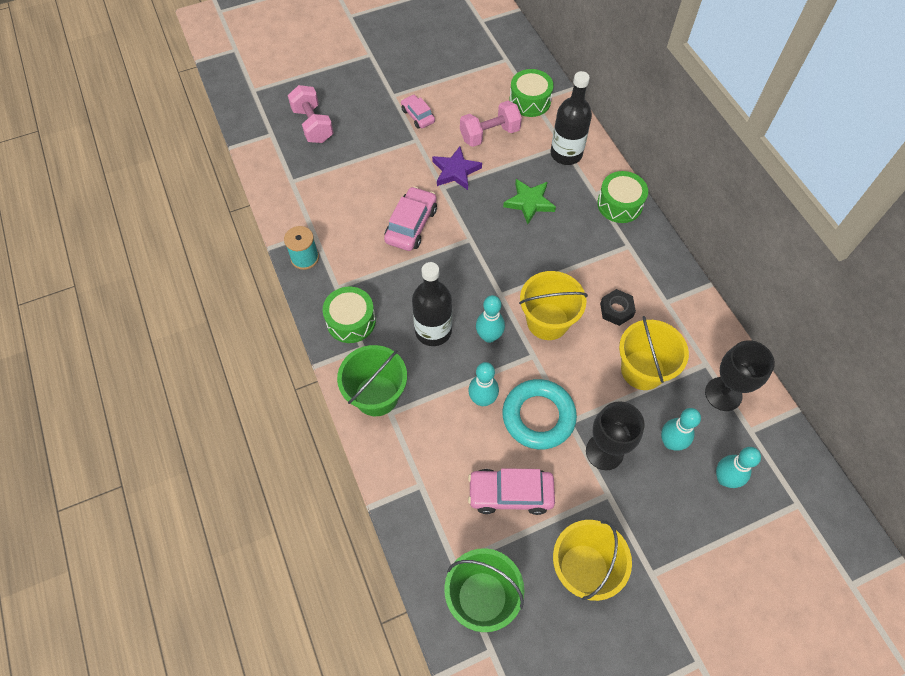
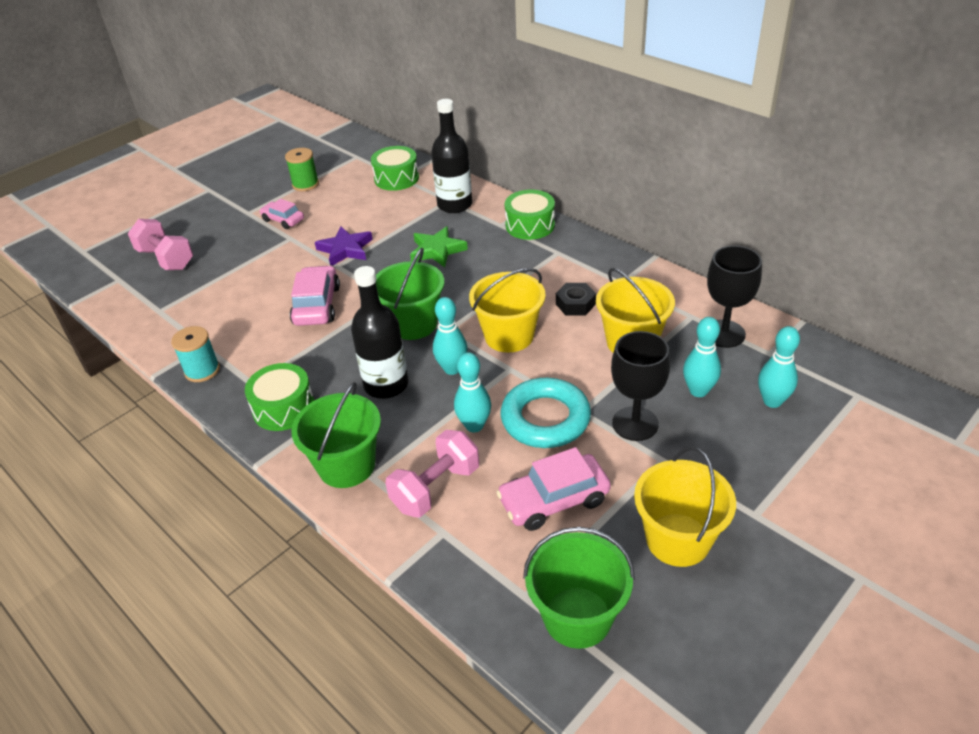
camera: 20 degrees left, 20 degrees down
(451, 79) = (305, 184): none -> green spool
(478, 276) = (413, 324): none -> green bucket
(489, 134) = (367, 213): pink dumbbell -> pink dumbbell (436, 488)

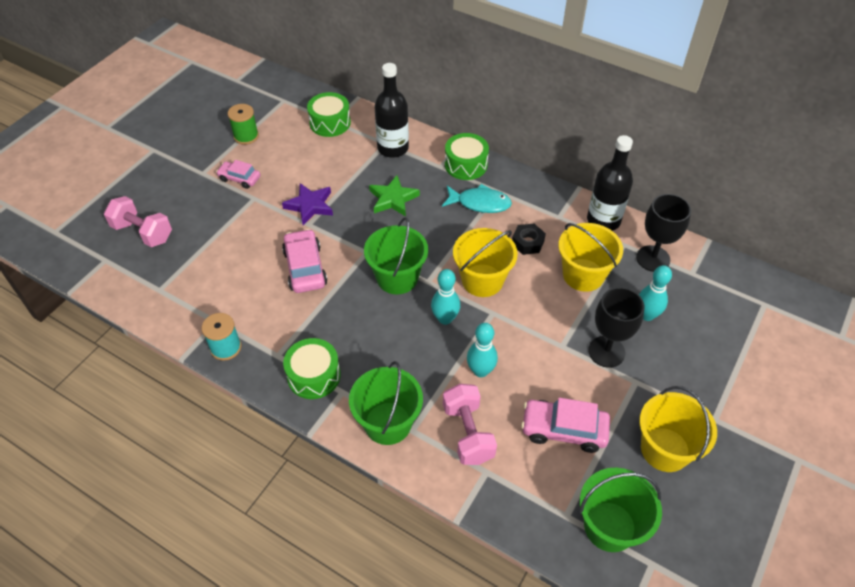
camera: 15 degrees left, 10 degrees up
(386, 385) = (394, 341): black bottle -> black bottle (603, 220)
(436, 488) = (468, 433): pink dumbbell -> pink dumbbell turned 45 degrees counterclockwise
(533, 262) = (480, 203): none -> turquoise fish
(545, 419) = (535, 356): turquoise ring -> none
(554, 500) = (564, 430): pink car -> pink car turned 45 degrees clockwise
(772, 401) = (704, 317): turquoise bowling pin -> none

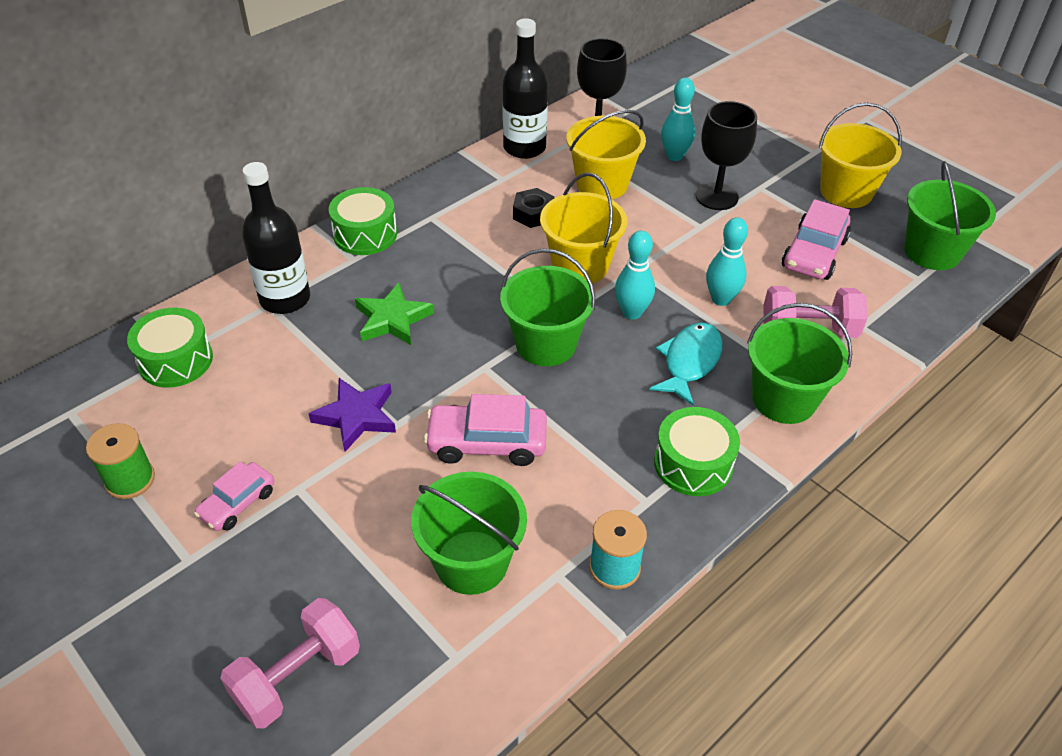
camera: 75 degrees left, 5 degrees down
(219, 281) = (471, 562): none -> green bucket
(480, 203) = (445, 237): turquoise fish -> turquoise fish (689, 362)

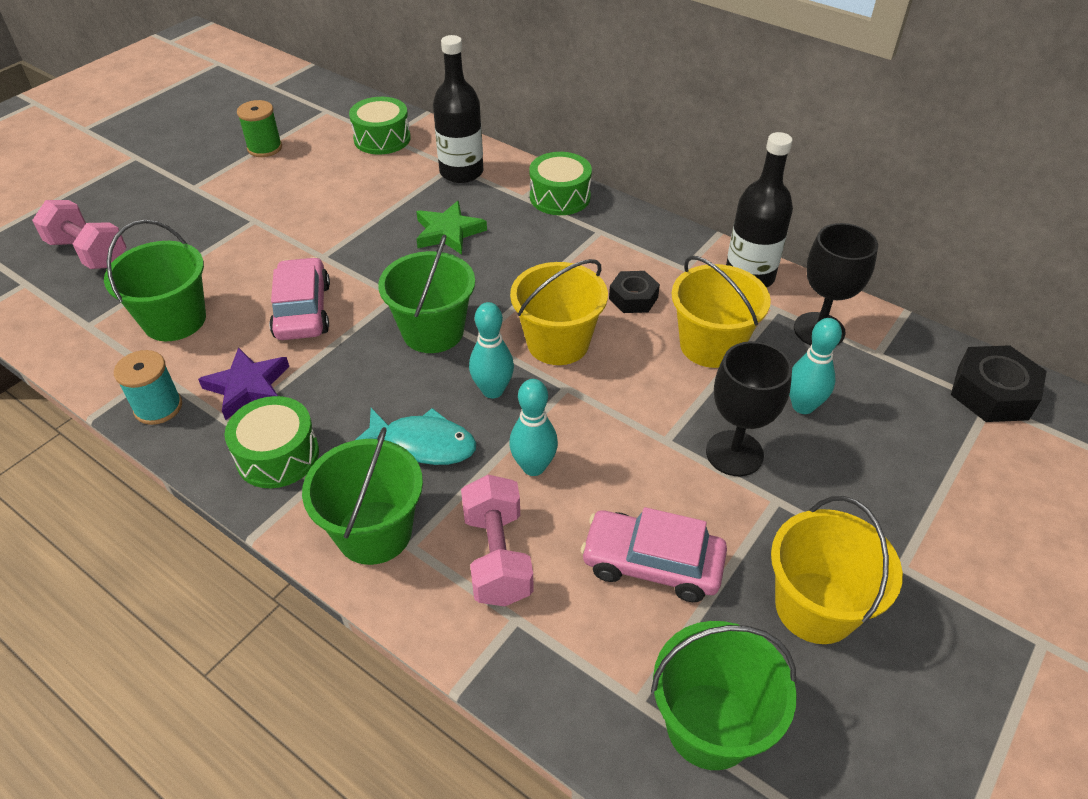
camera: 80 degrees right, 0 degrees up
(237, 503) = (241, 196): pink car -> none
(356, 416) = (330, 234): purple star -> purple star (248, 387)
(674, 78) = (992, 393): none -> black nut

